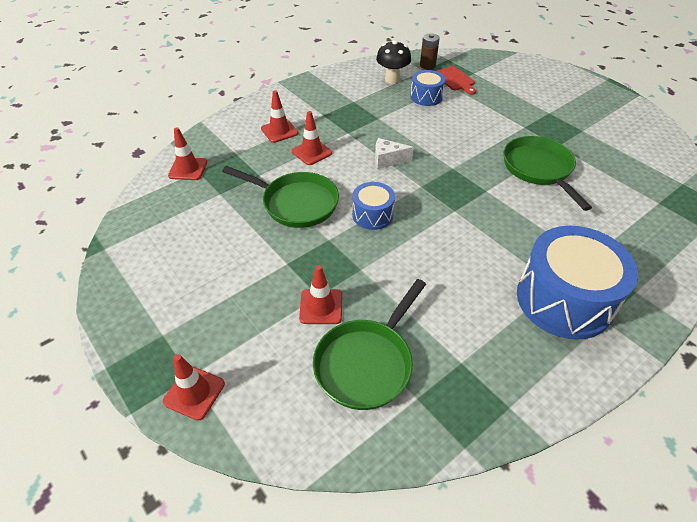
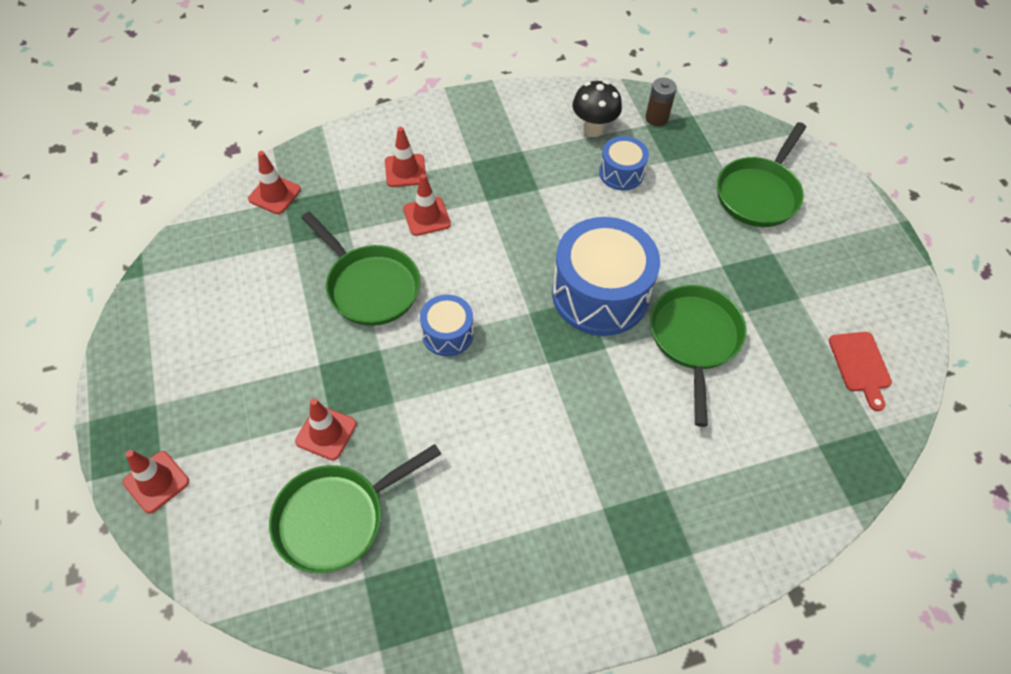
camera: 20 degrees right, 10 degrees up
(387, 160) = (511, 260): white cheese -> none
(455, 80) = (678, 155): red cutting board -> red cutting board (860, 365)
(517, 86) = (759, 193): none -> green pan
(564, 300) = (598, 530): blue drum -> blue drum (600, 294)

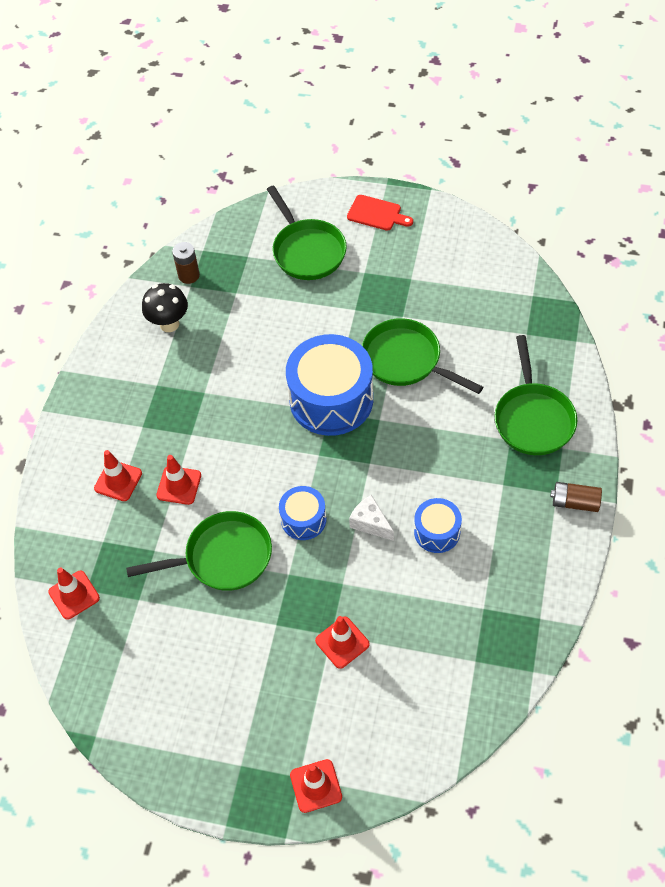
camera: 55 degrees left, 0 degrees up
(336, 518) = (418, 662): green pan -> green pan (533, 418)
(477, 396) = (370, 523): none -> white cheese
(621, 173) = (227, 328): blue drum -> blue drum (437, 532)
(628, 601) = (574, 502): none -> brown battery
(860, 365) = (483, 276): red cutting board -> red cutting board (377, 214)

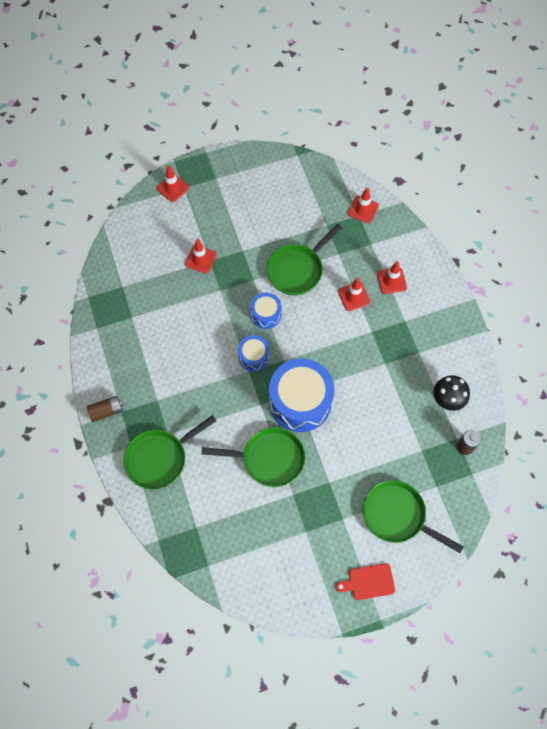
camera: 145 degrees right, 10 degrees up
(370, 523) = (225, 333): white cheese -> none
(437, 532) = (182, 348): blue drum -> blue drum (254, 357)
(533, 418) = (160, 458): green pan -> green pan turned 90 degrees counterclockwise

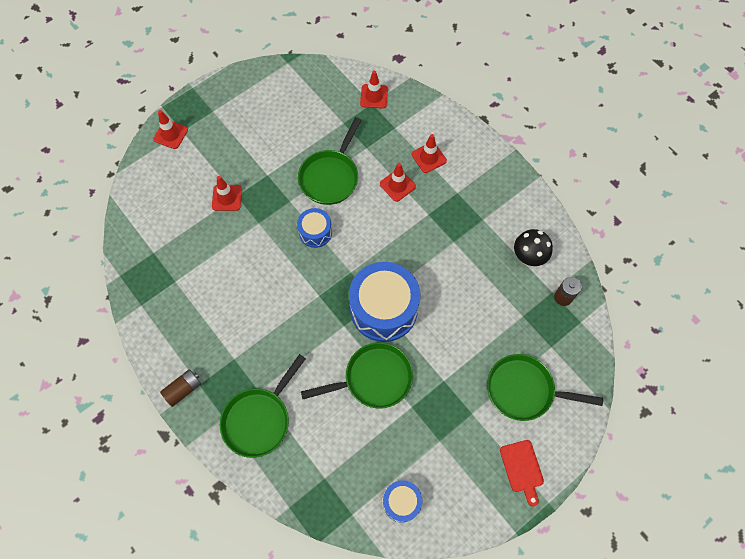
camera: 20 degrees left, 0 degrees up
(254, 357) = (319, 279): blue drum -> blue drum (401, 502)
(368, 582) = (522, 469): red cutting board -> red cutting board turned 75 degrees counterclockwise

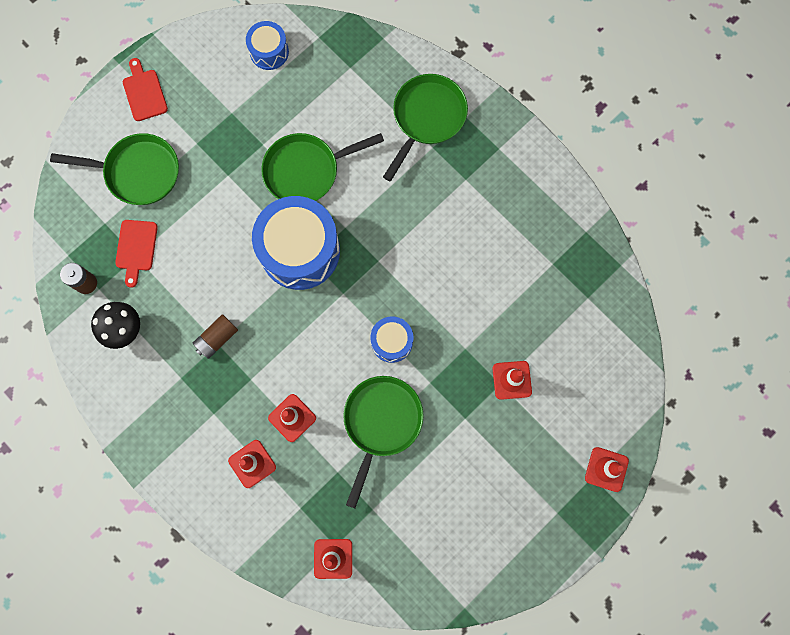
camera: 175 degrees right, 10 degrees up
(183, 389) = (515, 142): brown battery -> brown battery (217, 338)
(522, 322) = (136, 248): none -> red cutting board

